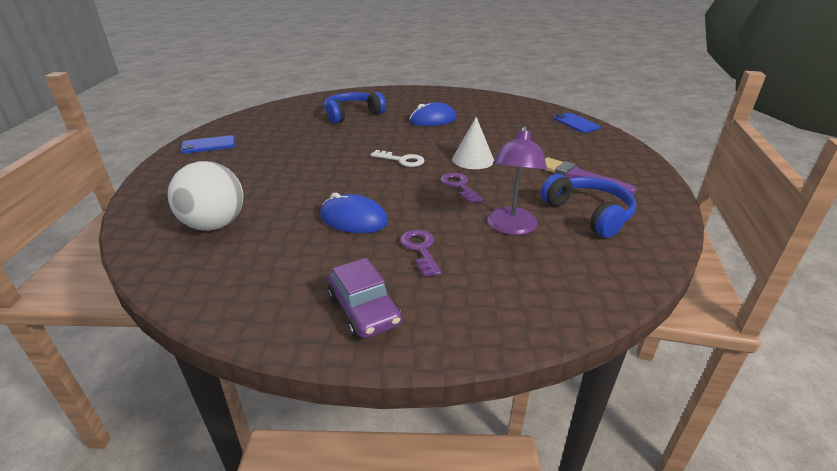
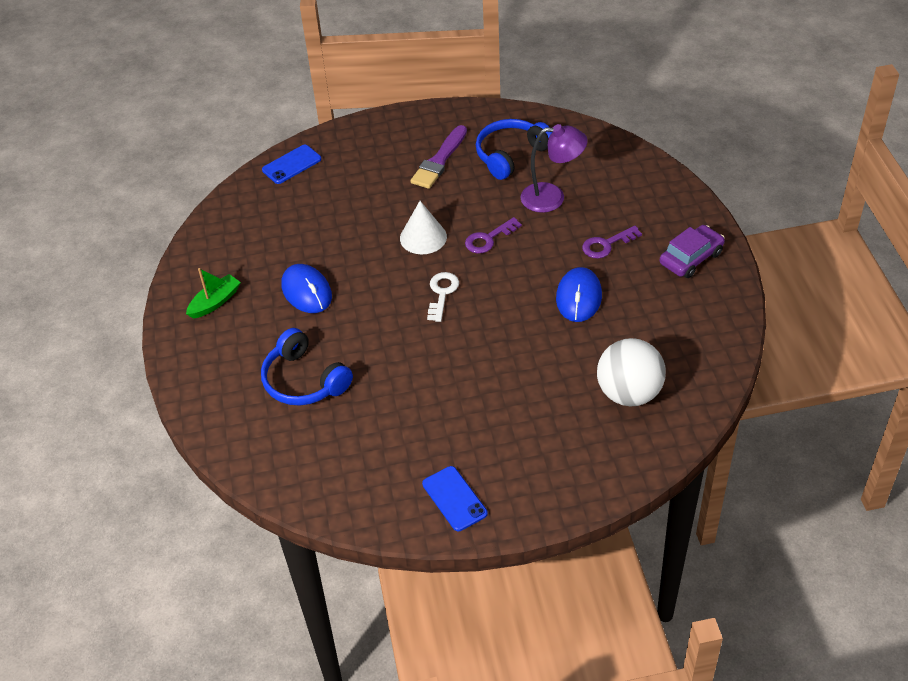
camera: 100 degrees left, 15 degrees up
(438, 98) = (215, 302): none -> green boat

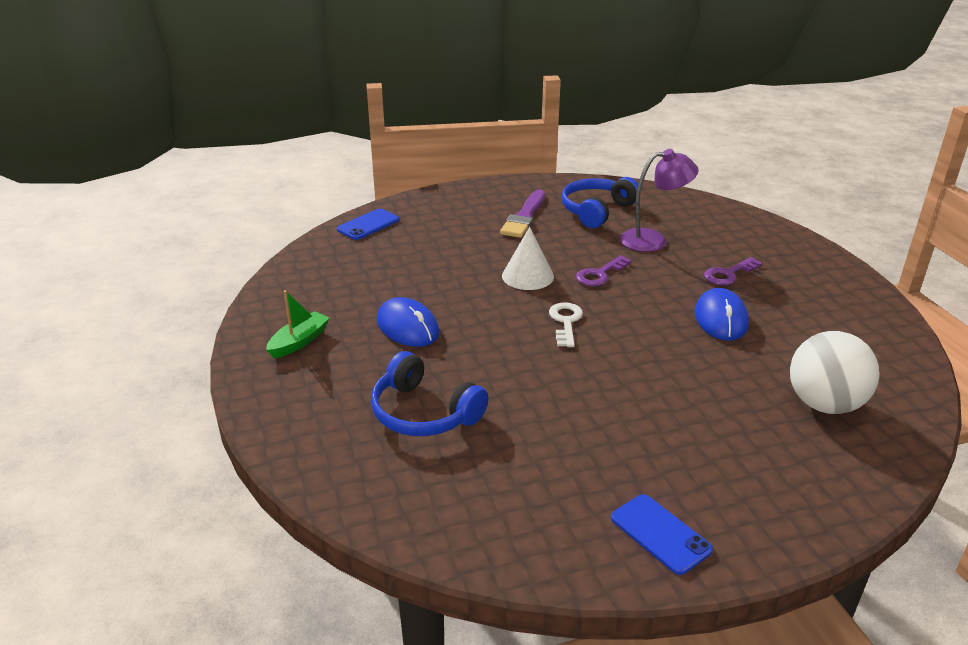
camera: 10 degrees left, 15 degrees down
(691, 258) = (823, 281): purple car -> none

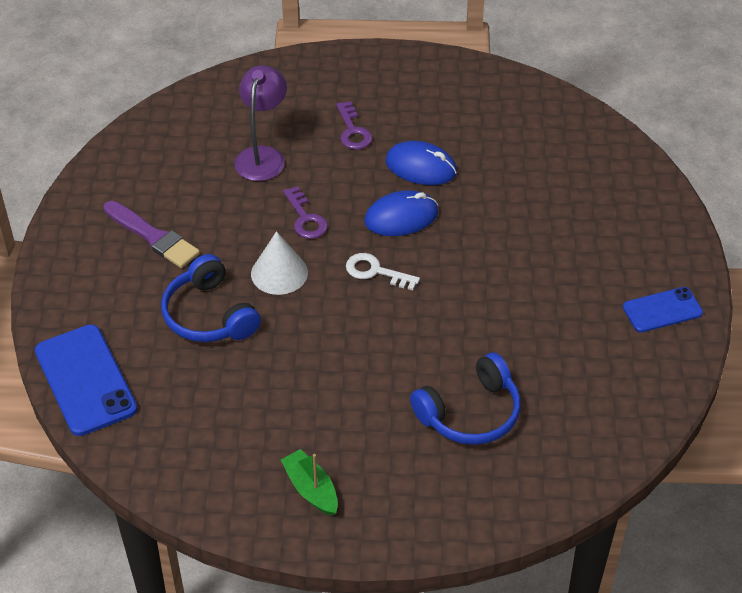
camera: 70 degrees left, 15 degrees up
(368, 225) = (85, 380): blue phone -> blue phone, size x1.65
(407, 327) = (327, 393): blue mouse -> blue mouse (401, 217)
(597, 211) = (176, 174): blue headphones -> blue headphones (209, 315)
(824, 404) = (559, 160): white ball -> none

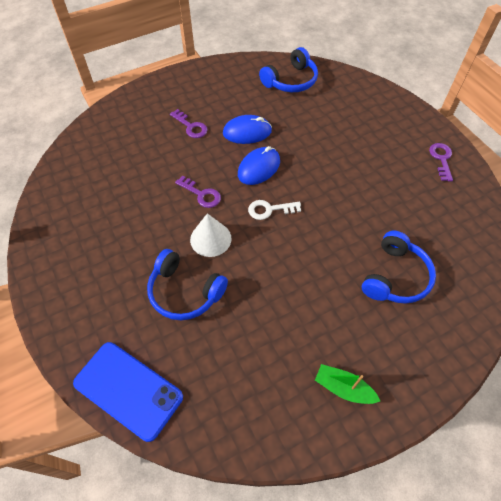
camera: 30 degrees left, 10 degrees up
(153, 237) = (108, 253): purple brush -> none
(262, 156) = (145, 165): purple lamp -> none
(536, 122) = (290, 80): none -> blue headphones
(662, 310) = (441, 159): blue phone -> purple key

